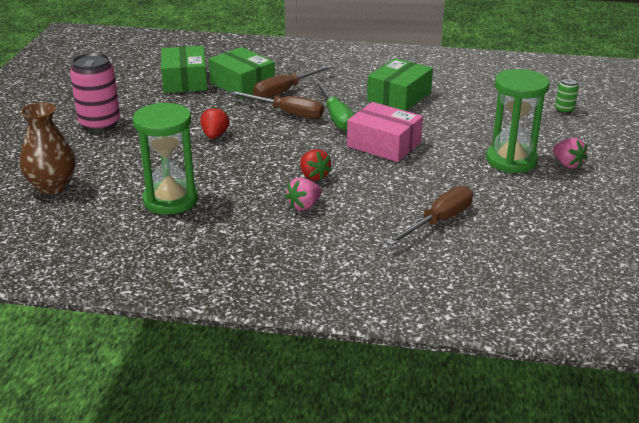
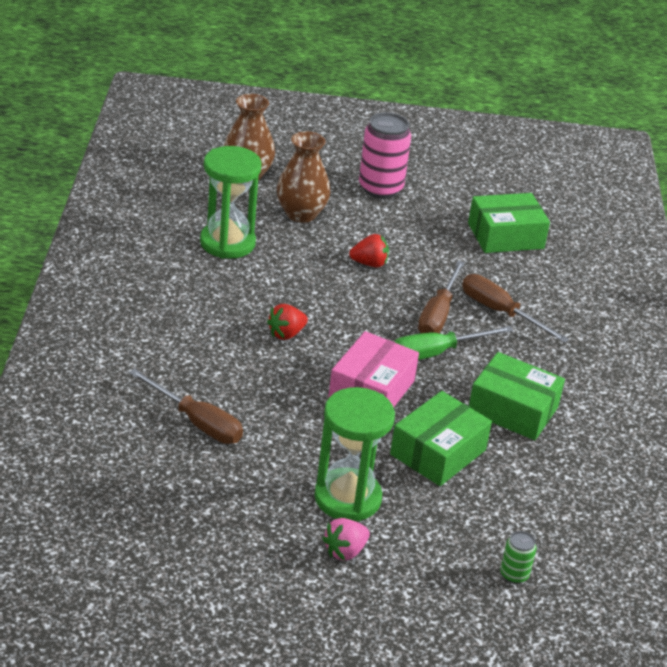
camera: 80 degrees right, 5 degrees up
(131, 162) = (301, 214): none -> brown vase
(242, 84) = (509, 279): green box -> green box (438, 452)
(304, 206) = (222, 327): pink strawberry -> none

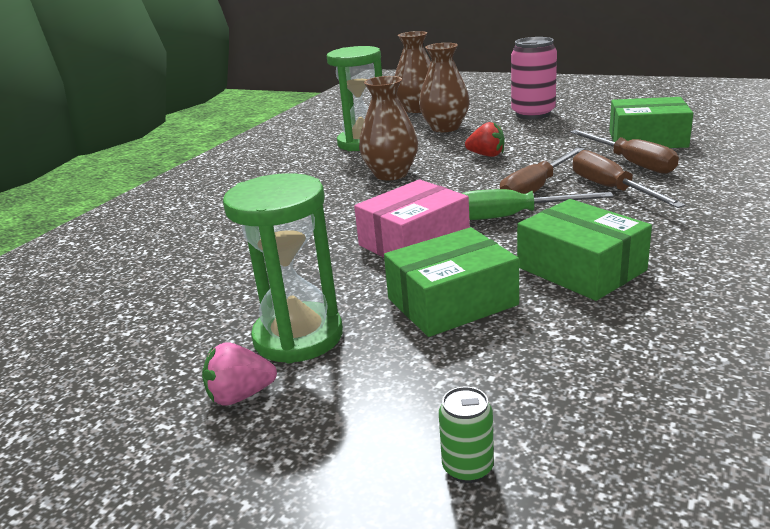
camera: 30 degrees right, 10 degrees down
(197, 422) = (204, 255): brown screwdriver -> brown screwdriver (631, 163)
(286, 334) = (360, 197): red strawberry -> none
(293, 297) = (391, 174): none -> brown vase

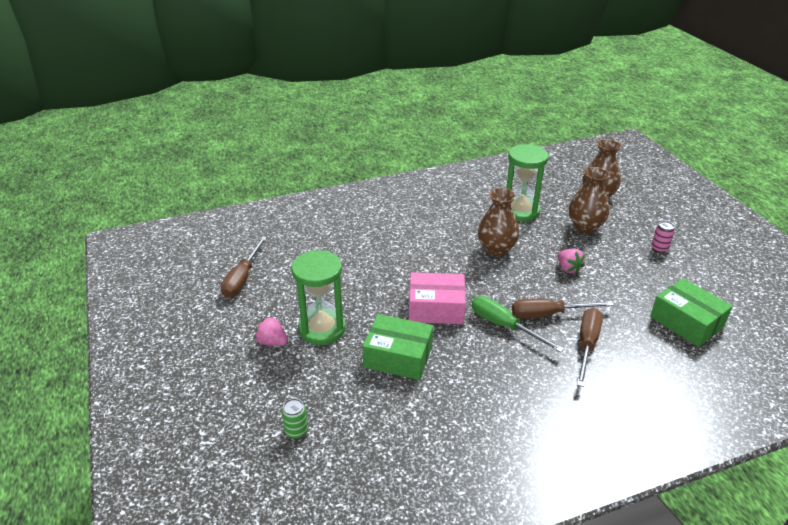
camera: 40 degrees right, 10 degrees up
(486, 155) = (568, 269): red strawberry -> pink strawberry
(533, 114) = (659, 248): pink can -> pink can, size x0.48
(580, 269) = (477, 382): green box -> none
(631, 163) = (637, 334): brown screwdriver -> brown screwdriver (242, 278)

